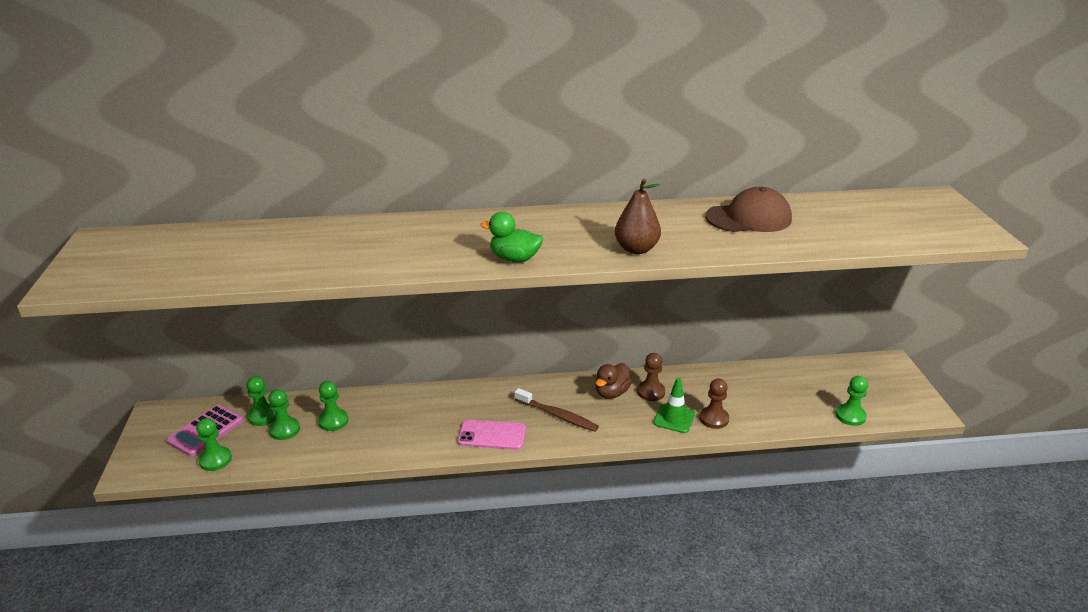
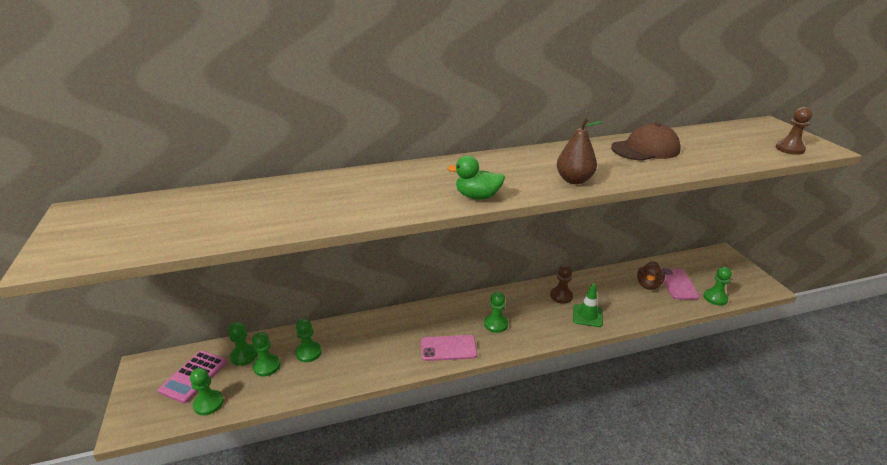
camera: 10 degrees left, 0 degrees up
(557, 415) = (496, 324): brown toothbrush -> green pawn
(611, 393) = (531, 300): brown duck -> brown duck (648, 285)
(714, 419) = (617, 312): brown pawn -> brown pawn (789, 149)
(809, 394) = (678, 284): none -> pink phone

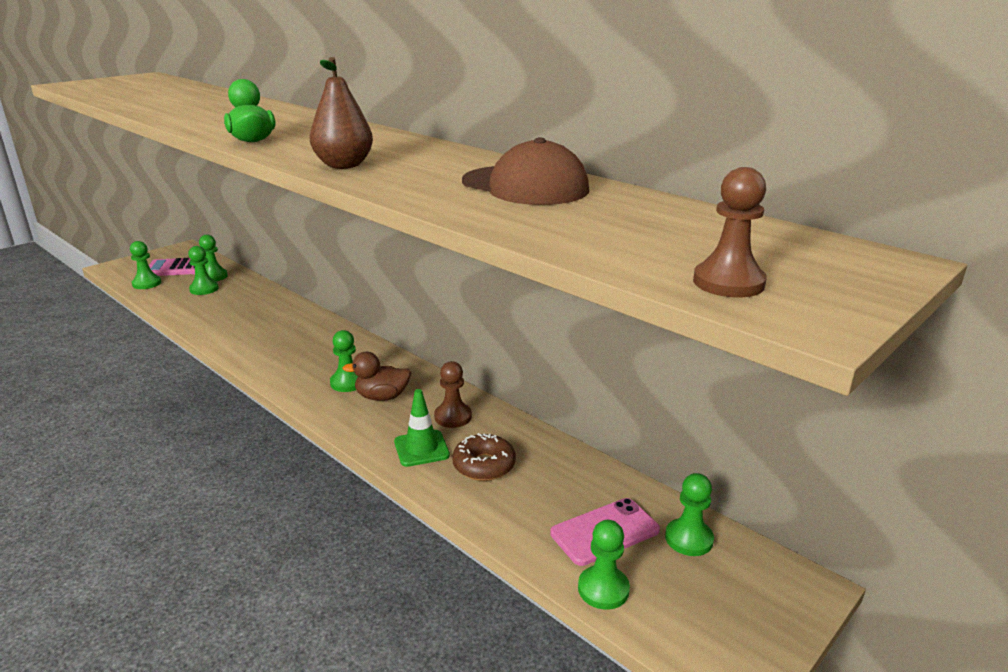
camera: 60 degrees right, 5 degrees down
(308, 352) = (232, 299): green pawn -> green pawn (689, 539)
(448, 348) = (281, 364): pink phone -> none
(613, 300) = (484, 465): none -> brown donut
(648, 285) = (565, 496): brown duck -> brown duck (382, 397)

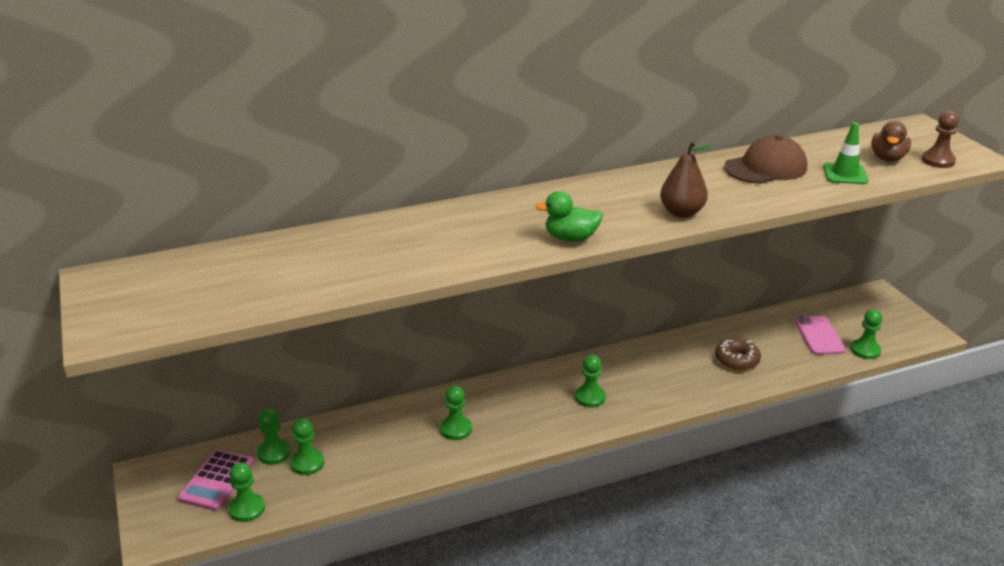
camera: 65 degrees left, 5 degrees up
(382, 397) = (623, 384): brown duck -> brown duck (887, 158)
(421, 448) = (705, 381): green traffic cone -> green traffic cone (845, 174)
(453, 417) = (670, 358): brown pawn -> none
(689, 539) = (834, 312): green pawn -> green pawn (456, 429)

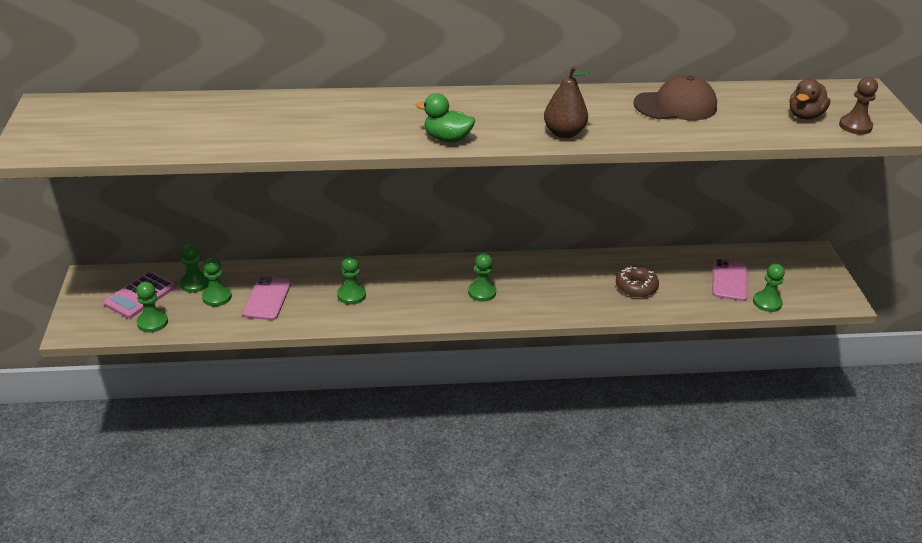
camera: 15 degrees right, 5 degrees up
(365, 453) = (267, 298): none -> pink phone
(845, 174) = (749, 124): green traffic cone -> none

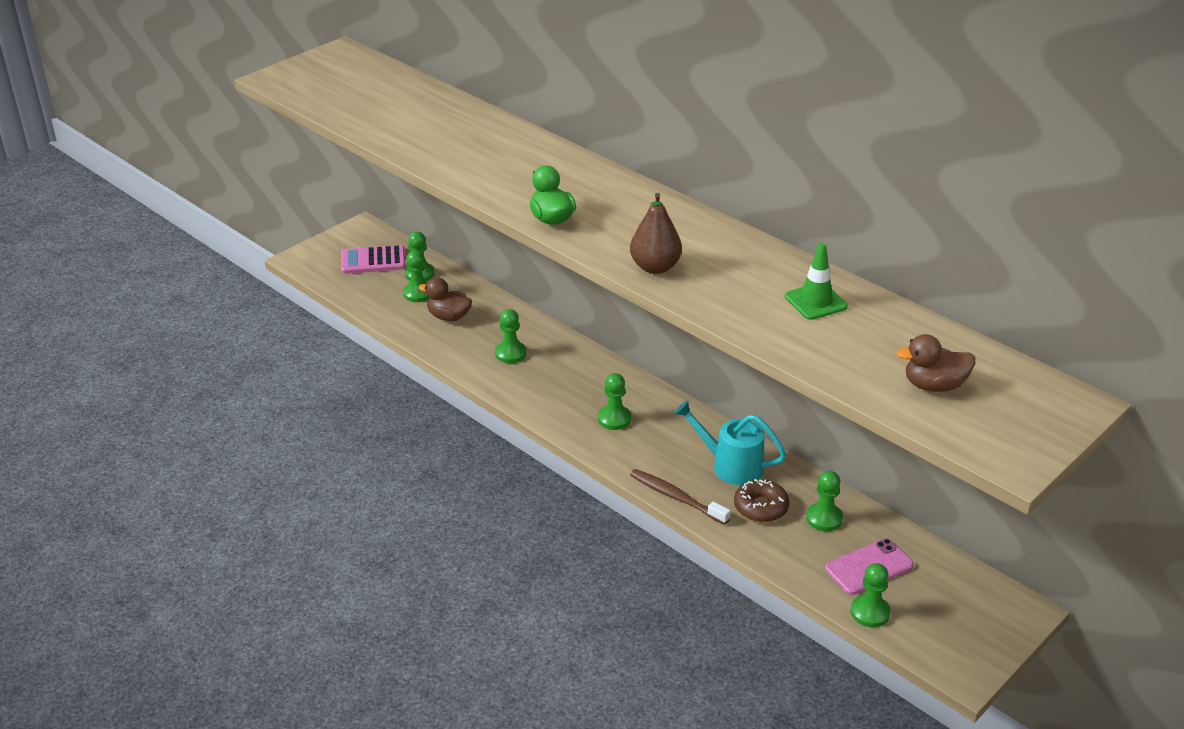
camera: 50 degrees right, 0 degrees up
(152, 322) = (351, 285): green pawn -> green pawn (824, 518)
(267, 298) = (448, 317): pink phone -> brown duck
(584, 275) = (730, 465): none -> turquoise watering can
(589, 312) = (676, 497): none -> brown toothbrush
(675, 105) = (815, 302): brown cap -> green traffic cone
(855, 126) = (968, 427): brown pawn -> none

